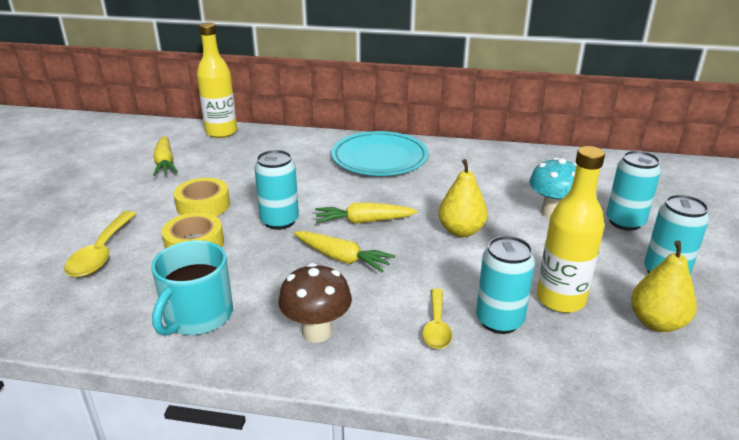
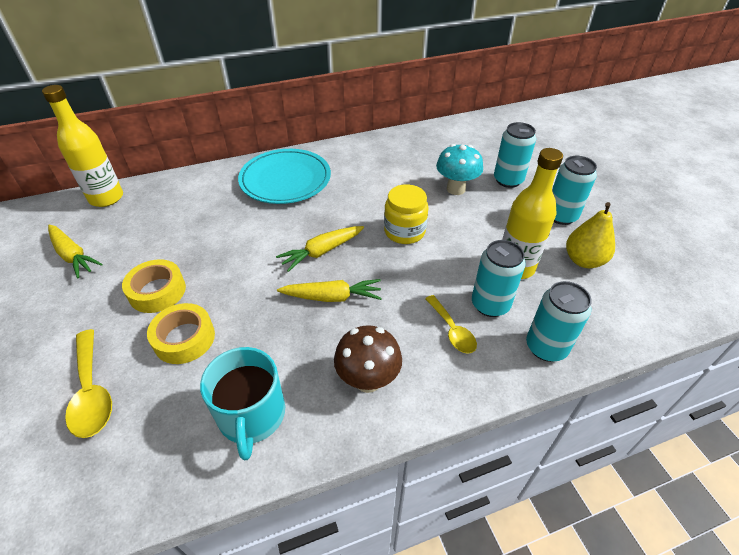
camera: 30 degrees left, 15 degrees up
(279, 221) = (247, 280): turquoise can -> turquoise can (546, 347)
(461, 231) = (404, 231): yellow pear -> yellow jar

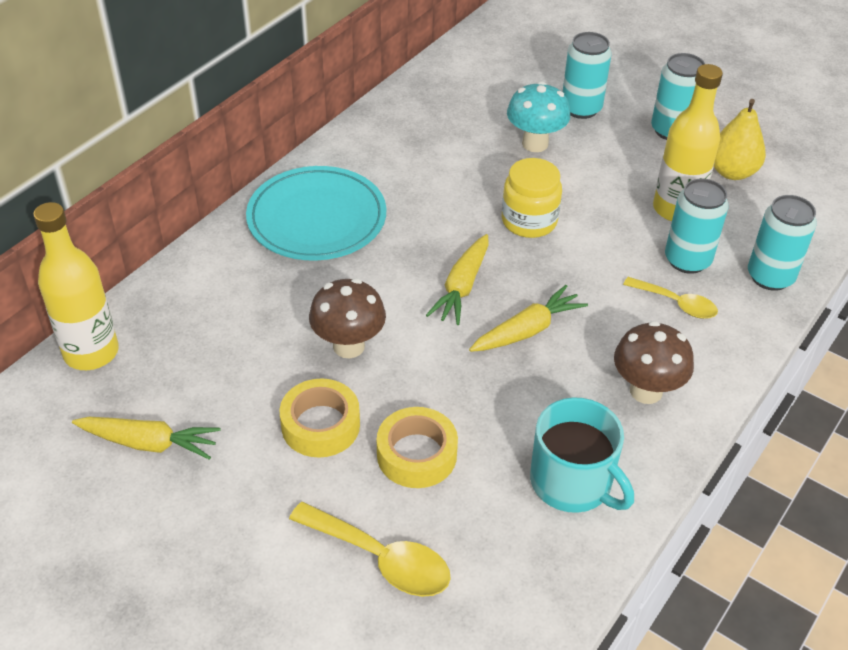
camera: 35 degrees left, 0 degrees up
(223, 255) = (348, 346): none -> brown mushroom

